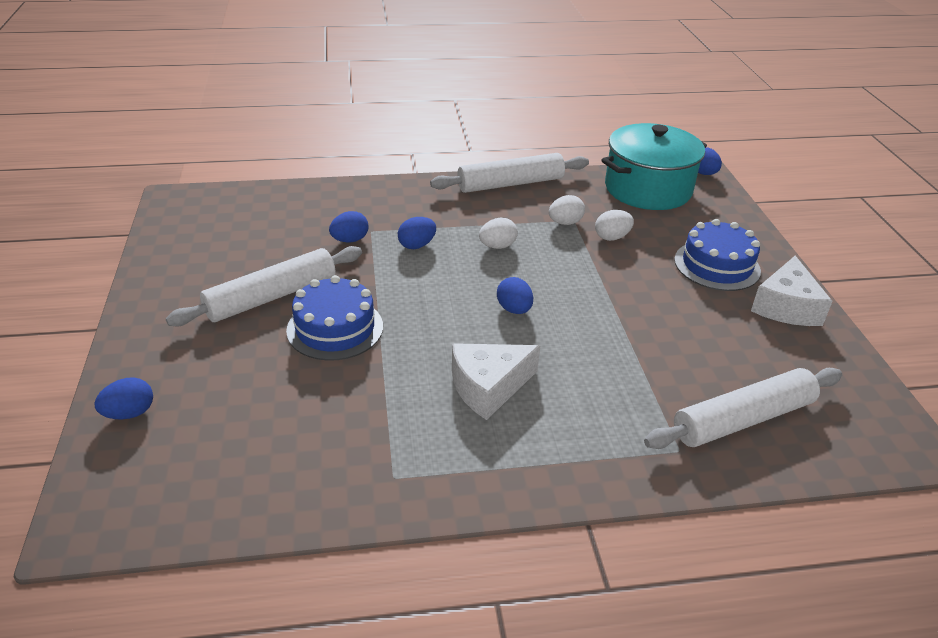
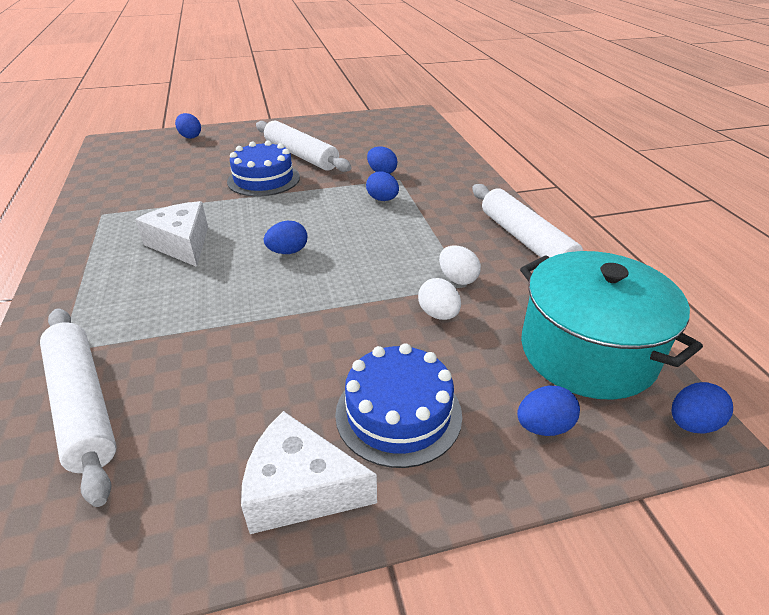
camera: 85 degrees right, 0 degrees up
(497, 246) = (393, 238): white egg -> none
(715, 217) = (543, 426): none -> blue egg

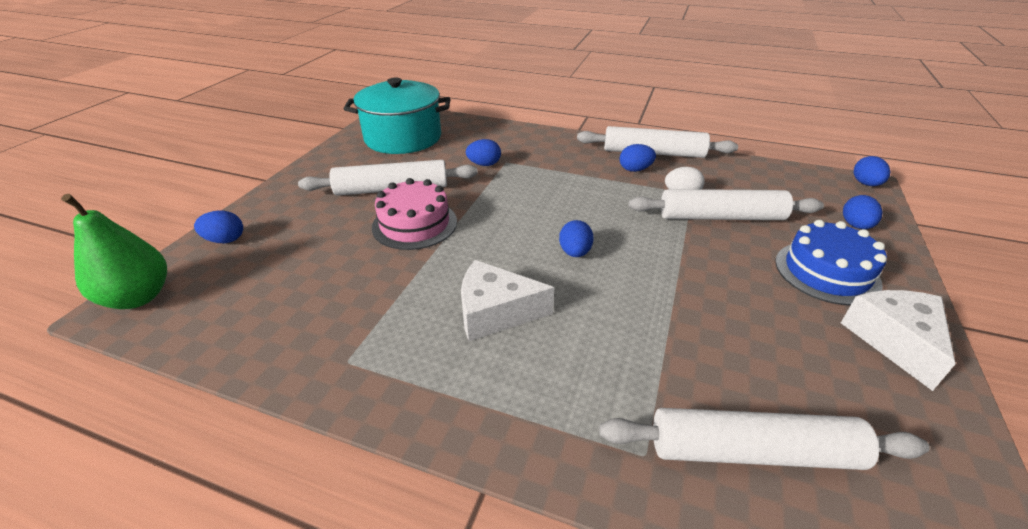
camera: 55 degrees left, 0 degrees up
(122, 141) = (138, 297): none -> green pear
(263, 179) = (414, 224): blue cake -> pink cake
(300, 489) = (894, 340): white cheese -> white cheese turned 135 degrees clockwise
(382, 199) = (533, 180): blue egg -> blue egg (635, 169)
(438, 314) = (721, 217): white egg -> white rolling pin
(587, 352) = (791, 184): turquoise pot -> turquoise pot (403, 138)

